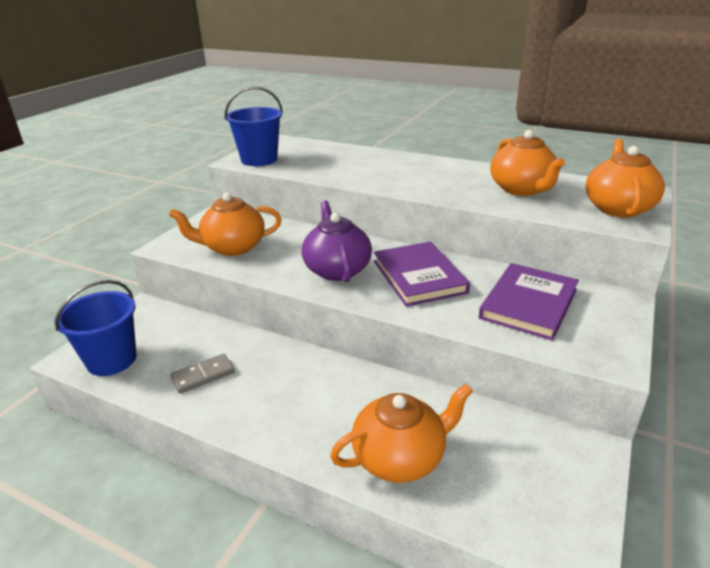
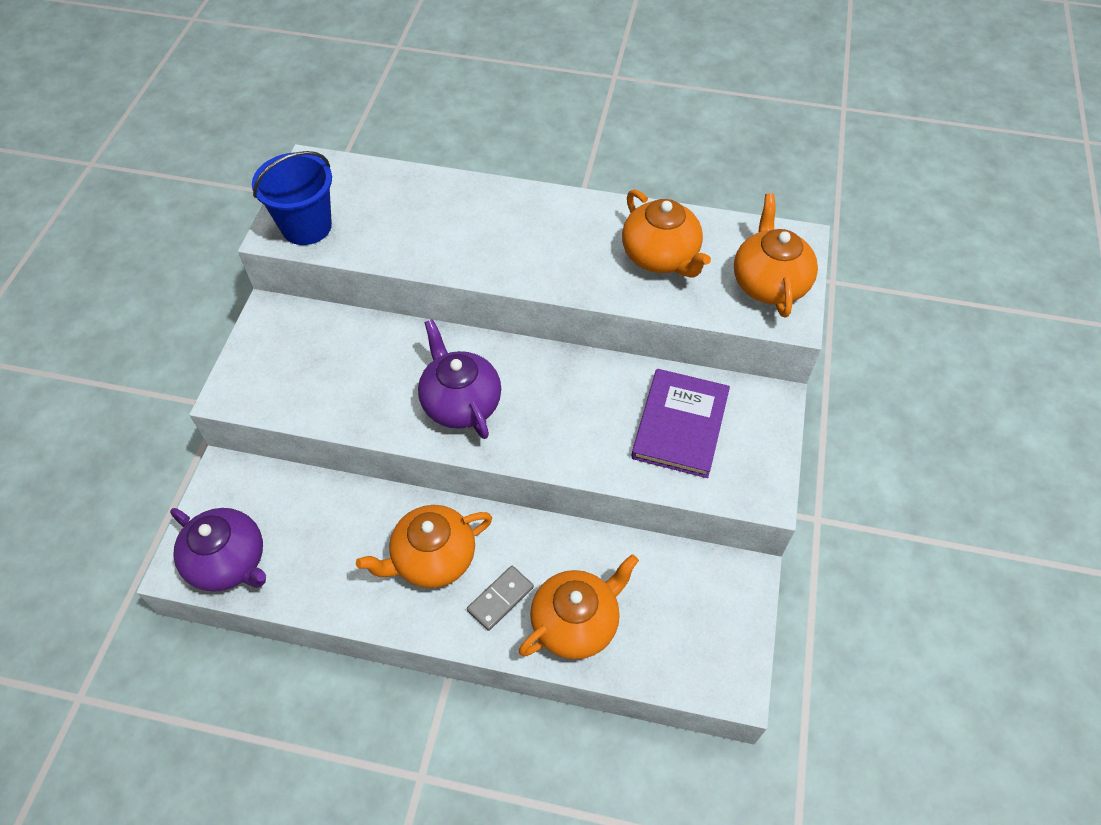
camera: 15 degrees left, 25 degrees up
(111, 360) = (229, 562): blue bucket -> purple teapot
(203, 375) = (344, 563): grey domino -> grey domino (500, 599)
(233, 247) = (319, 381): orange teapot -> orange teapot (433, 558)
(419, 277) = (557, 399): purple book -> none

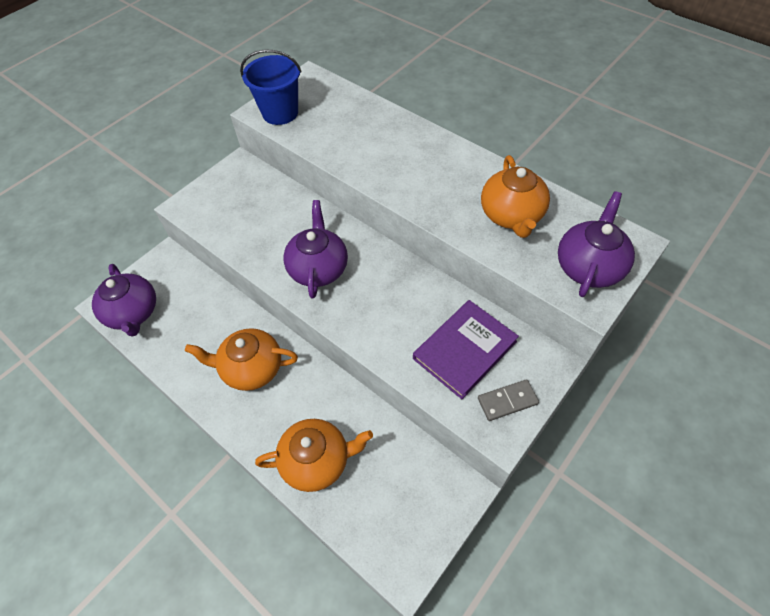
camera: 30 degrees right, 0 degrees up
(500, 599) = (277, 418): grey domino -> grey domino (507, 401)
(769, 283) = (588, 267): orange teapot -> purple teapot

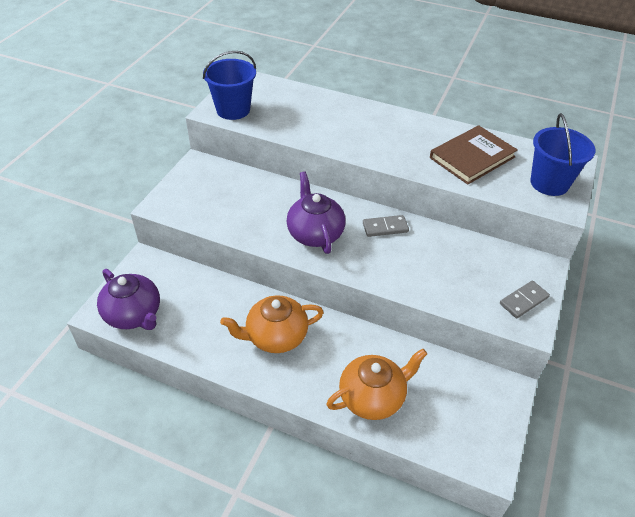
camera: 20 degrees left, 10 degrees down
(394, 277) = (385, 227): none -> grey domino
(464, 350) = (471, 271): purple book -> none
(511, 215) = (472, 157): orange teapot -> brown book
(588, 267) = (549, 183): purple teapot -> blue bucket

